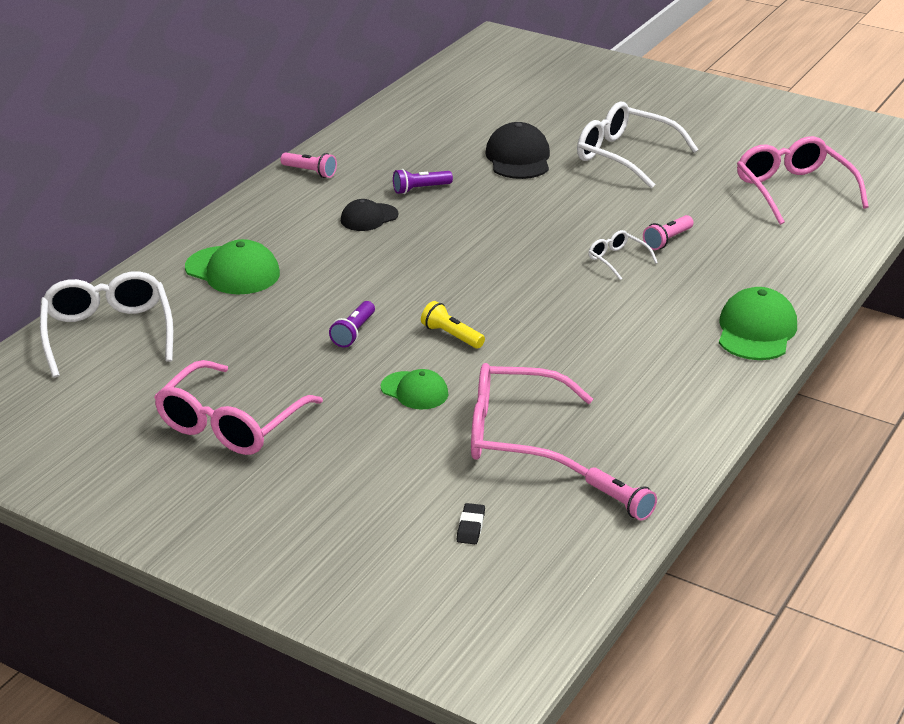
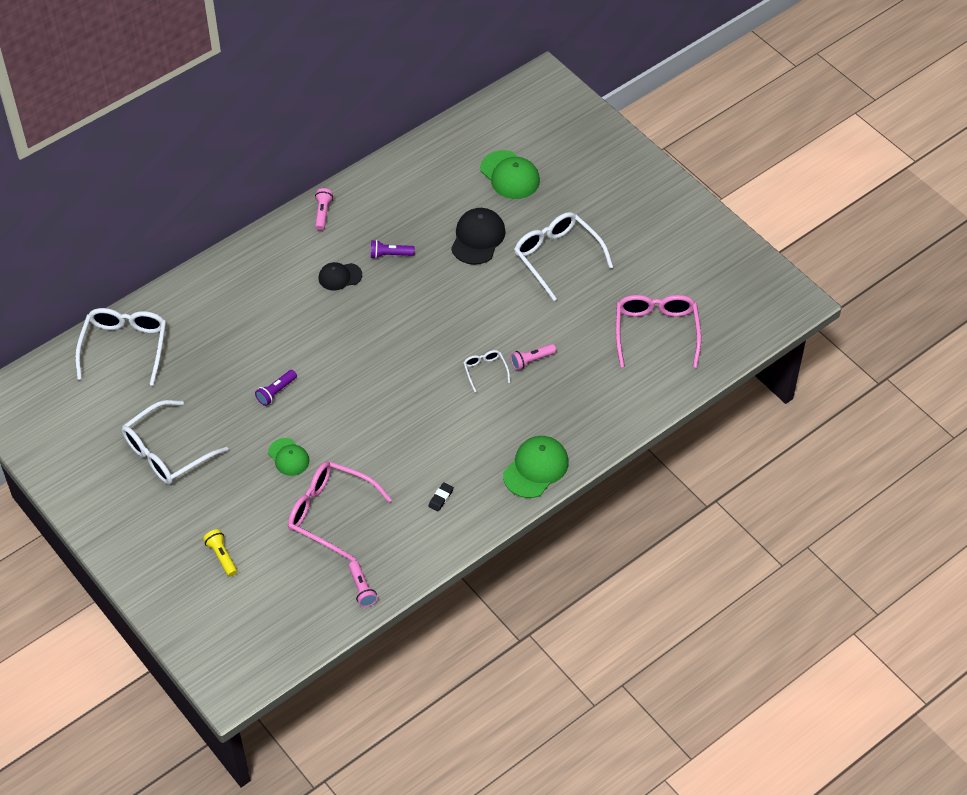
camera: 20 degrees right, 20 degrees up
(231, 424) = (167, 452): pink glasses -> white glasses
(233, 271) = (226, 307): green cap -> green cap (510, 175)
(310, 172) = (323, 213): pink flashlight -> pink flashlight turned 135 degrees counterclockwise
(451, 335) = (336, 413): yellow flashlight -> yellow flashlight (221, 556)
(470, 527) = (266, 579): black eraser -> black eraser (441, 498)

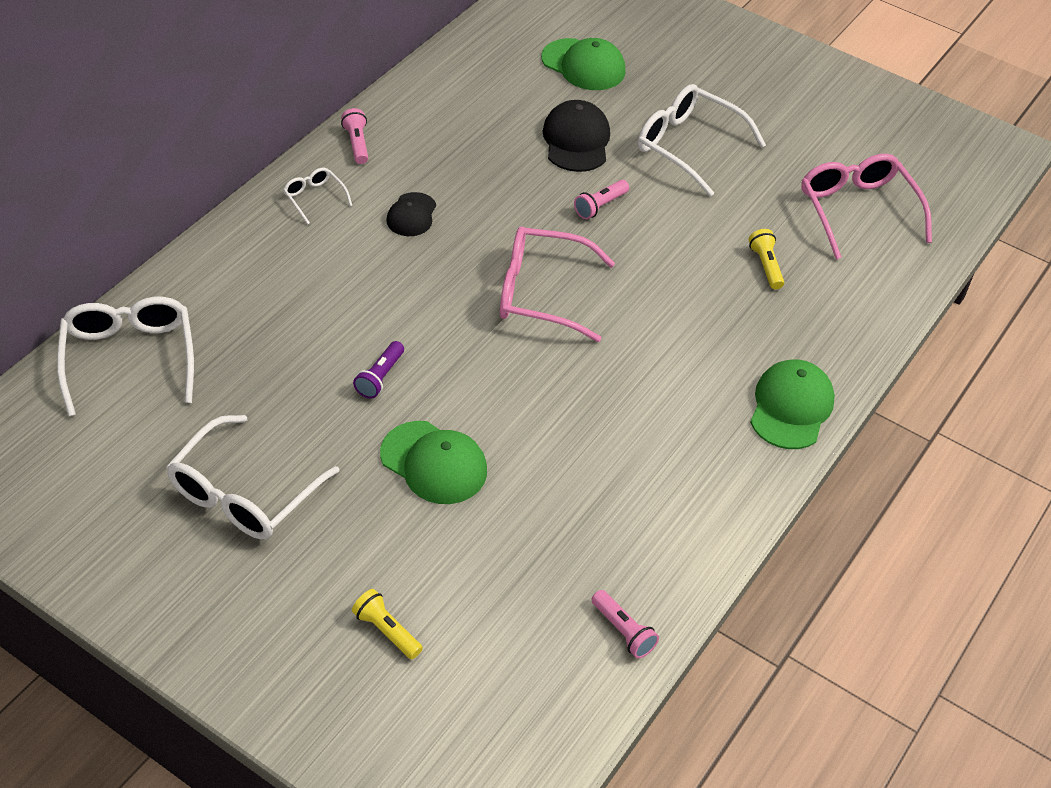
camera: 20 degrees left, 5 degrees down
(288, 457) = (434, 463): green cap -> green cap, size x1.58
(330, 513) = (528, 530): pink glasses -> pink glasses (541, 293)
(340, 276) = (411, 215): black cap -> black cap turned 45 degrees counterclockwise
(390, 255) = (469, 178): purple flashlight -> none
(441, 498) = (679, 474): black eraser -> none
(485, 371) = (661, 296): white glasses -> white glasses (314, 198)
(531, 360) = (717, 272): pink flashlight -> pink flashlight (600, 206)
(568, 362) = (765, 266): none -> yellow flashlight

